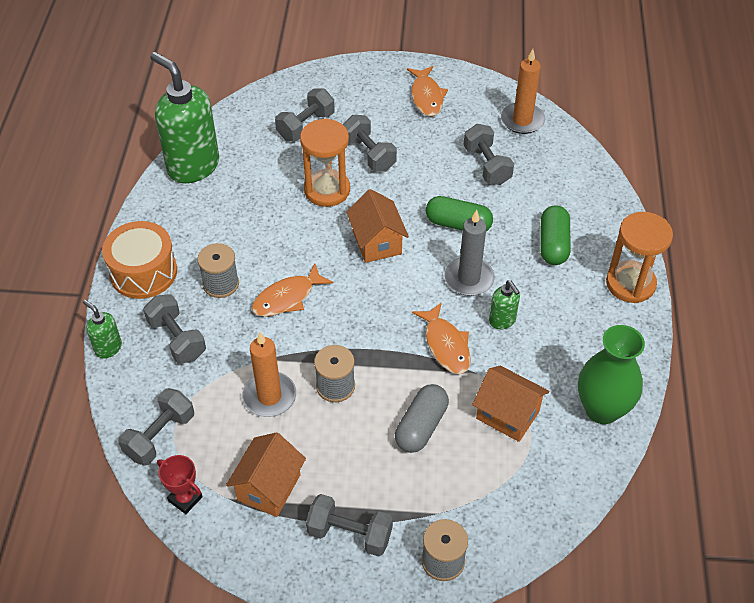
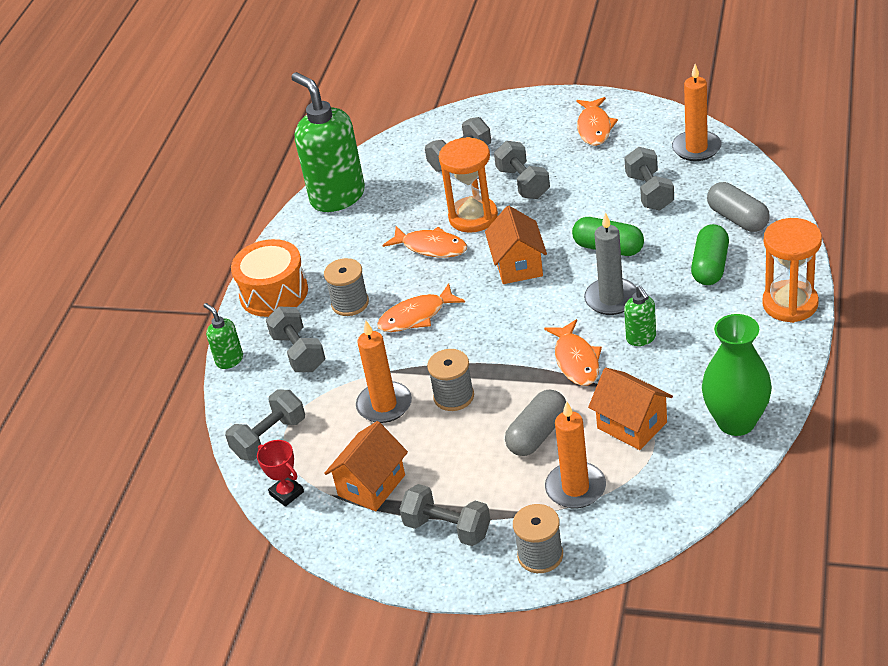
camera: 15 degrees right, 10 degrees down
(291, 222) = (431, 247): none -> orange fish
(465, 485) = (575, 488): none -> orange candle
(570, 194) = (737, 219): none -> grey capsule

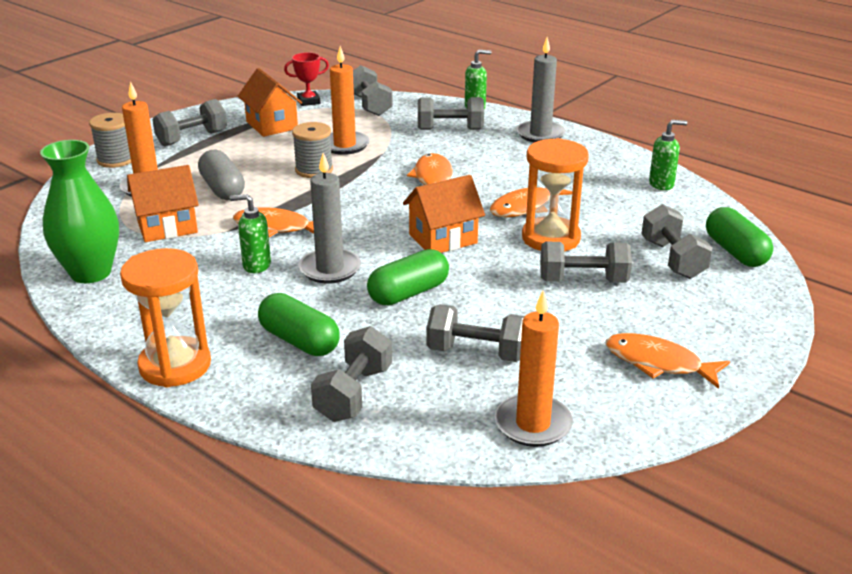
camera: 110 degrees right, 10 degrees down
(274, 293) = (540, 134): orange drum -> grey candle
(337, 197) = (661, 184): green soap dispenser -> green soap dispenser, size x0.45
(350, 303) = (487, 158): grey spool -> none
(427, 137) = (735, 252): none -> green capsule
(518, 265) = (443, 239): orange house -> orange house turned 45 degrees counterclockwise
(737, 219) = (354, 394): grey capsule -> grey dumbbell

